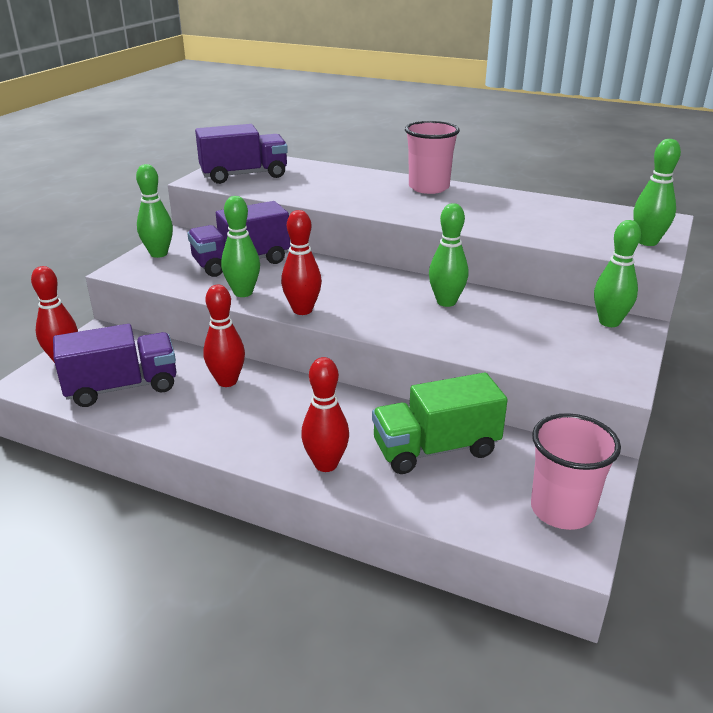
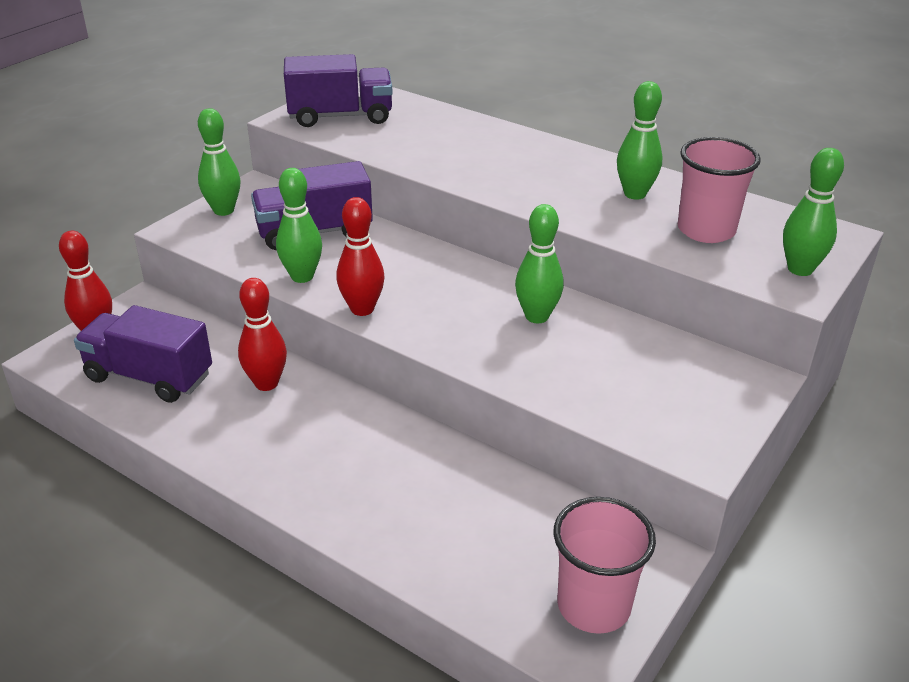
camera: 10 degrees right, 5 degrees up
(122, 387) = (149, 377): purple truck -> purple truck turned 150 degrees counterclockwise
(326, 464) = (343, 507): red bowling pin -> none
(429, 187) = (558, 156): pink cup -> pink cup (706, 230)
(435, 449) = (475, 505): green truck -> none
(609, 322) = (728, 369): green bowling pin -> green bowling pin (635, 194)

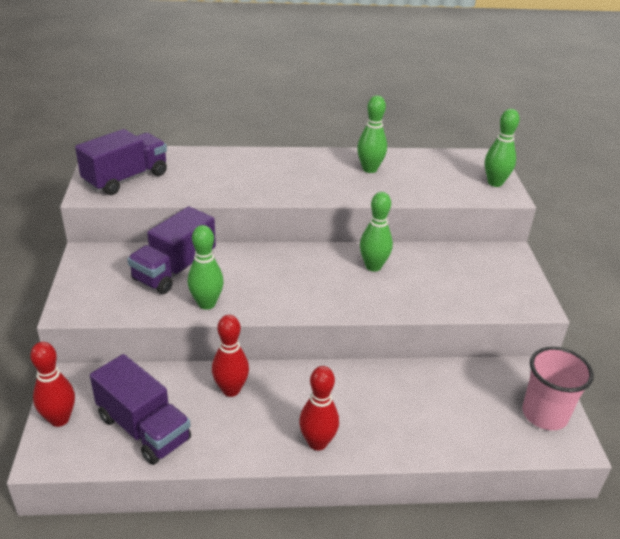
camera: 40 degrees left, 0 degrees up
(149, 377) = (143, 428): purple truck -> purple truck turned 120 degrees counterclockwise
(223, 210) = (87, 281): green bowling pin -> none
(362, 309) = (272, 308): red bowling pin -> red bowling pin (317, 443)
(706, 230) = (429, 178): pink cup -> none

